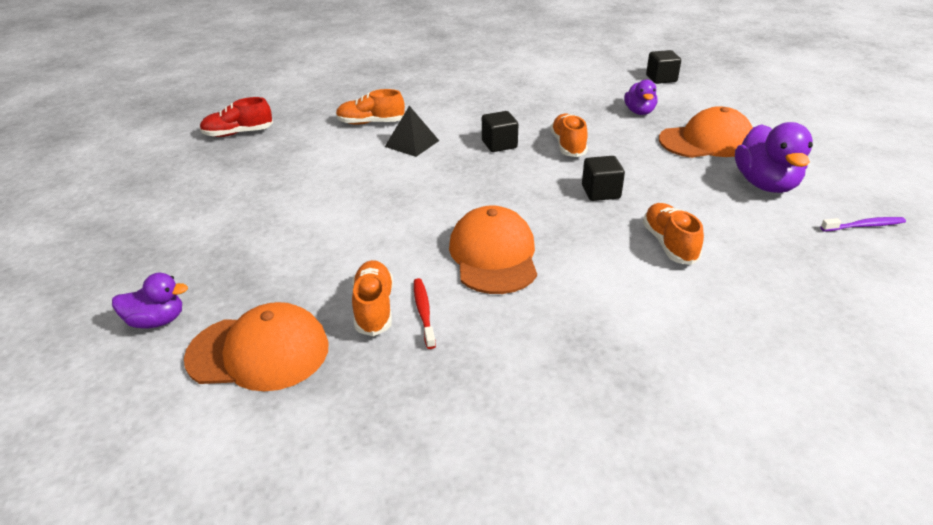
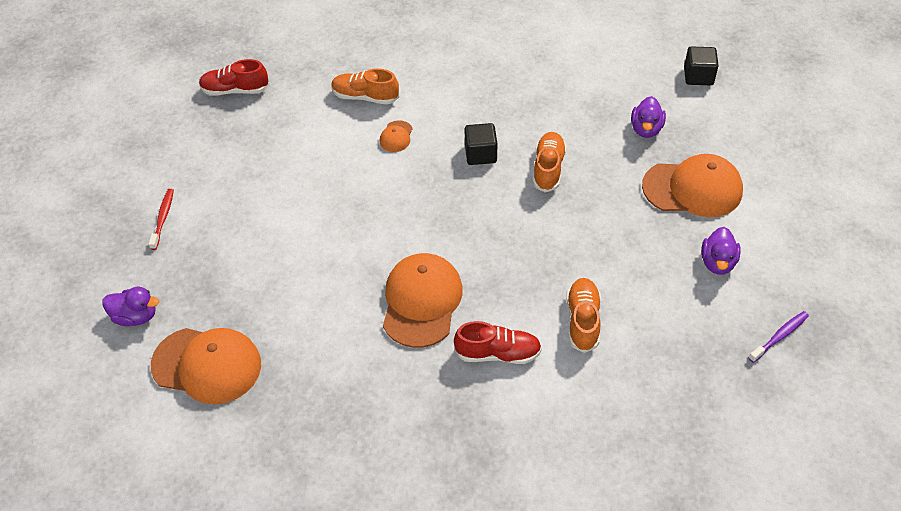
camera: 15 degrees right, 15 degrees up
(374, 308) = (305, 339): orange shoe -> none
(412, 143) = (396, 136): black pyramid -> orange cap
(423, 312) = (343, 352): red toothbrush -> red toothbrush (163, 218)
(598, 284) = (498, 353): none -> red shoe
(601, 192) = (551, 241): black cube -> none
(765, 184) = (717, 262): purple duck -> purple duck, size x0.59
(864, 226) = (779, 336): purple toothbrush -> purple toothbrush turned 45 degrees counterclockwise

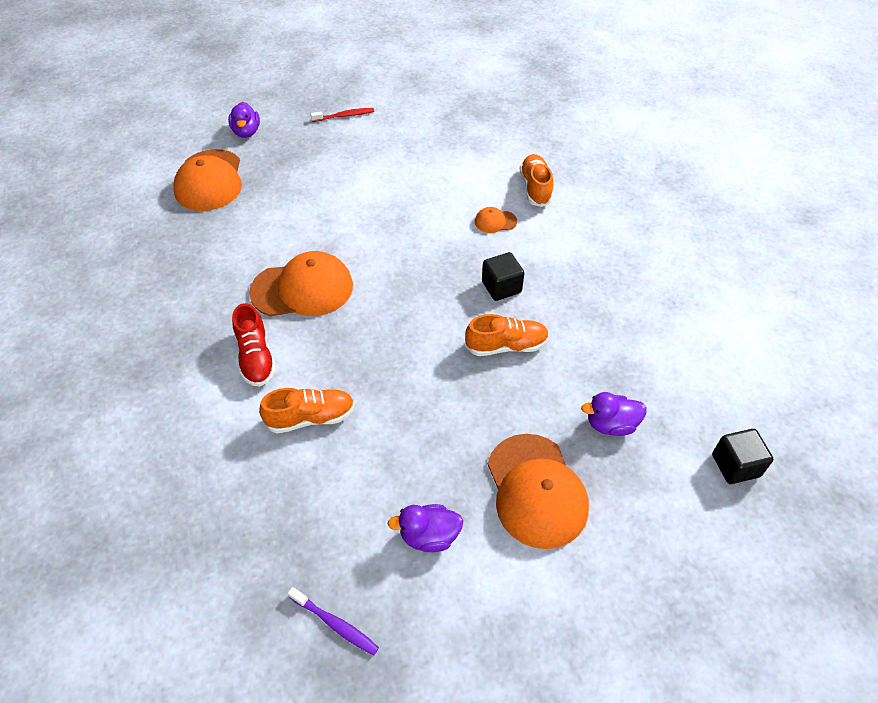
camera: 70 degrees right, 0 degrees up
(235, 90) = (500, 111): red shoe -> none

